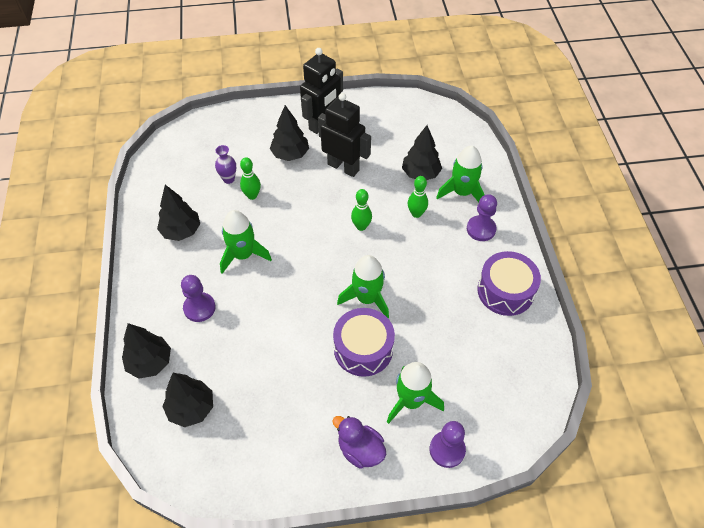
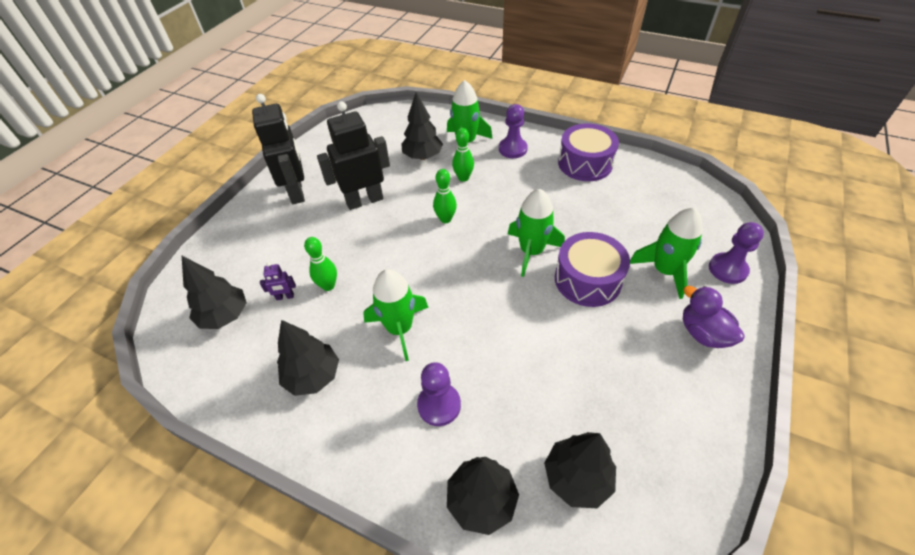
camera: 55 degrees left, 5 degrees down
(228, 179) = (285, 297): purple vase -> purple robot
(290, 154) = (308, 231): black tree -> black tree (225, 316)
(360, 450) = (703, 333): purple duck -> purple duck turned 75 degrees clockwise

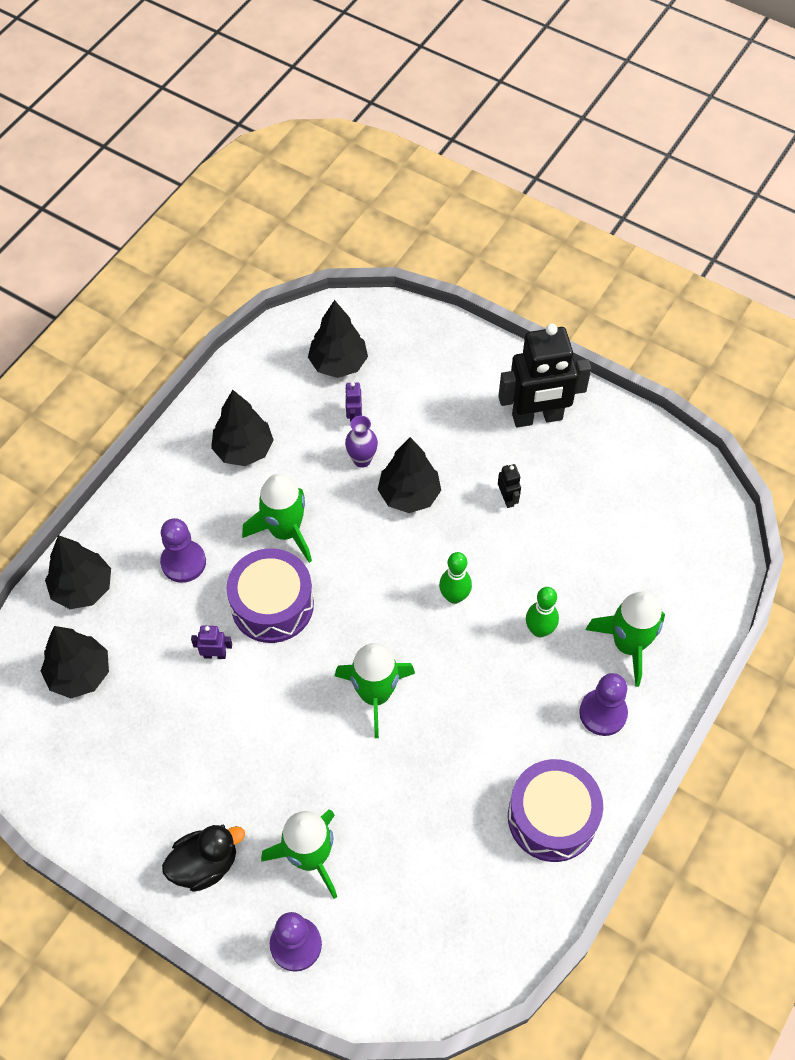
camera: 95 degrees right, 10 degrees up
(328, 286) = (362, 460): green bowling pin -> purple vase
(364, 200) = (507, 498): black robot -> black robot, size x0.41
(423, 156) = (598, 579): black tree -> black tree (409, 495)
(526, 360) = (215, 655): none -> purple robot
(587, 280) = (314, 752): purple drum -> purple drum (272, 605)
(703, 333) = (205, 864): purple duck -> black duck

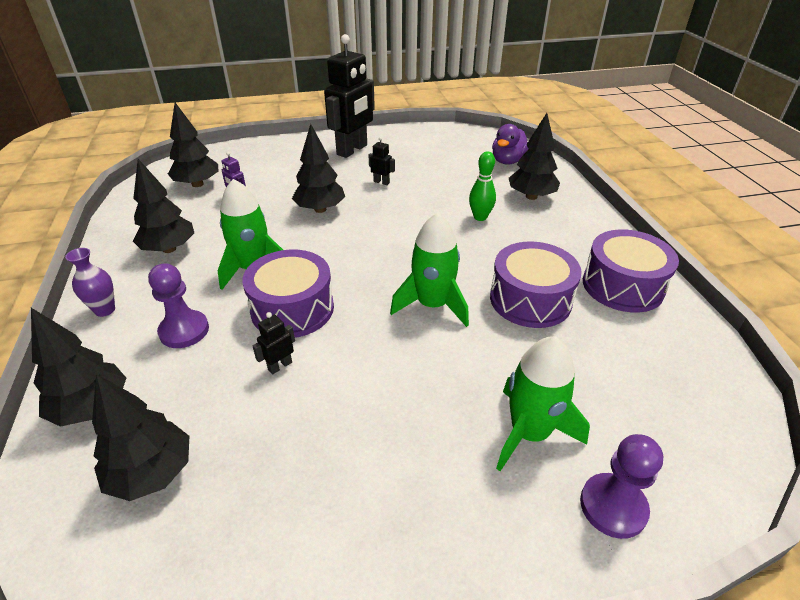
camera: 45 degrees left, 20 degrees down
(205, 864) = (459, 520): black duck -> none
(215, 655) = (280, 366): purple robot -> black robot
(362, 460) = (267, 211): purple vase -> purple vase (105, 310)
(454, 596) = (412, 232): green bowling pin -> none
(456, 759) = (530, 299): none -> purple drum
(603, 713) = (566, 227): purple pawn -> none
(628, 645) = (531, 196): green rocket -> black tree
(680, 571) = (508, 161): none -> purple duck

